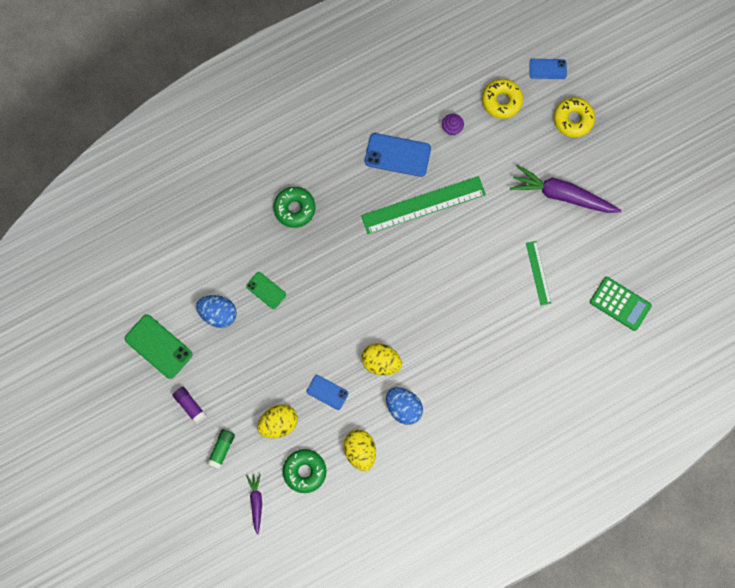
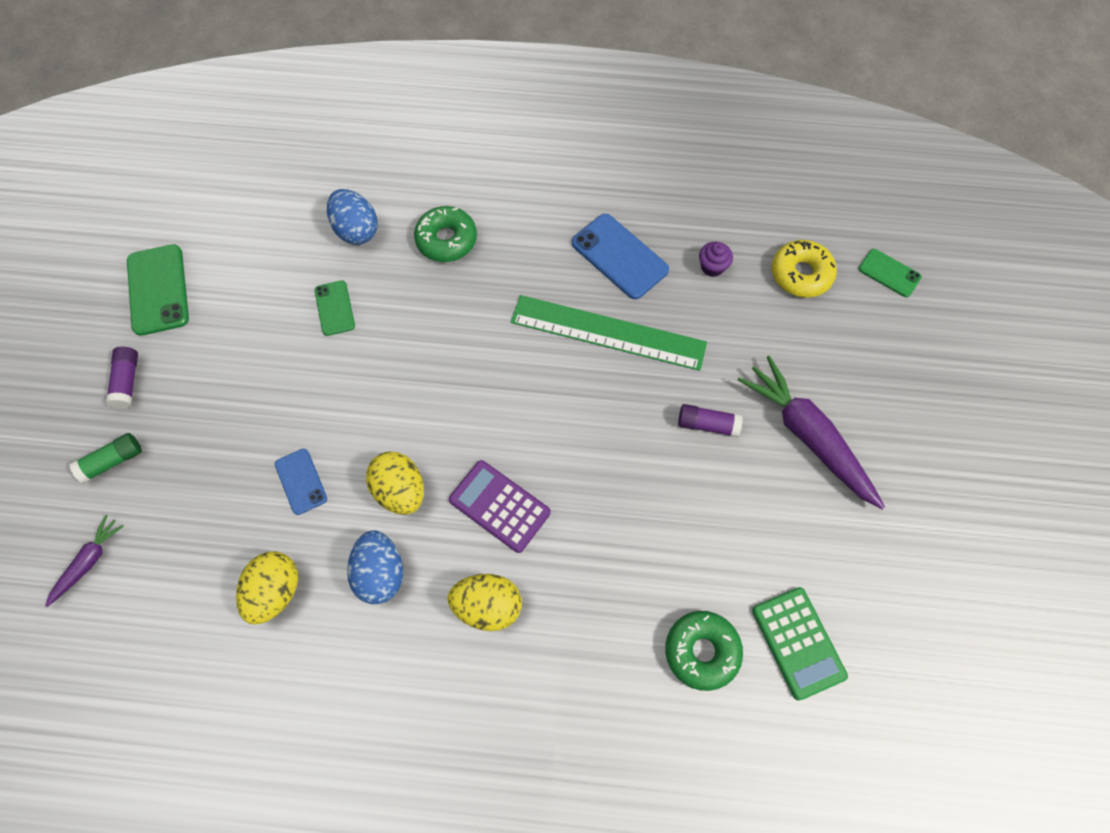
camera: 35 degrees right, 10 degrees down
(218, 314) = (257, 298): blue egg -> blue egg (356, 230)
(278, 423) = (207, 478): yellow egg -> yellow egg (488, 606)
(304, 471) = (183, 566): green donut -> green donut (701, 651)
(436, 336) = (499, 506): none -> purple calculator
(509, 222) = (707, 424): none -> purple glue stick
(538, 273) = (703, 517): green ruler -> none
(547, 69) = (889, 273): blue phone -> green phone
(573, 119) = (886, 352): yellow donut -> none

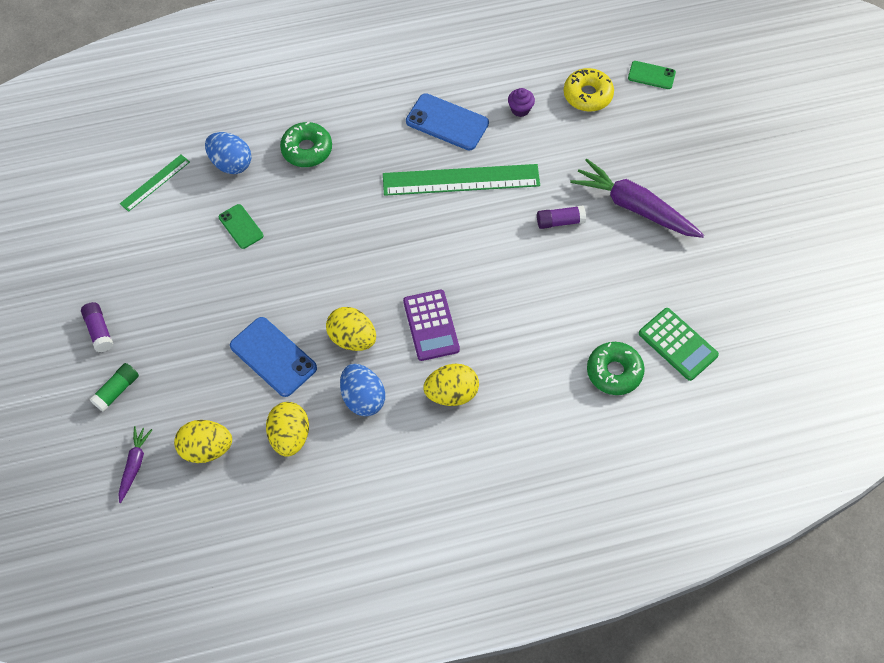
camera: 20 degrees left, 5 degrees down
(158, 290) = (89, 256): green phone -> none
(175, 571) = (206, 449): none -> yellow egg
(266, 226) = (155, 182): none -> green ruler
(301, 481) = (273, 357): blue phone -> blue phone, size x1.68
(499, 506) = (431, 325): purple calculator -> purple calculator turned 120 degrees counterclockwise

